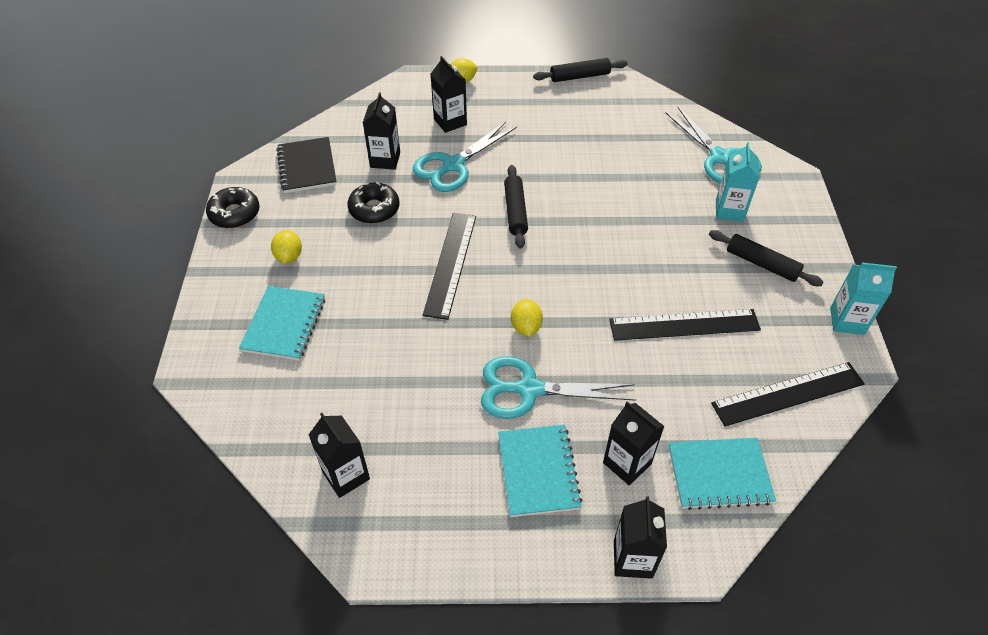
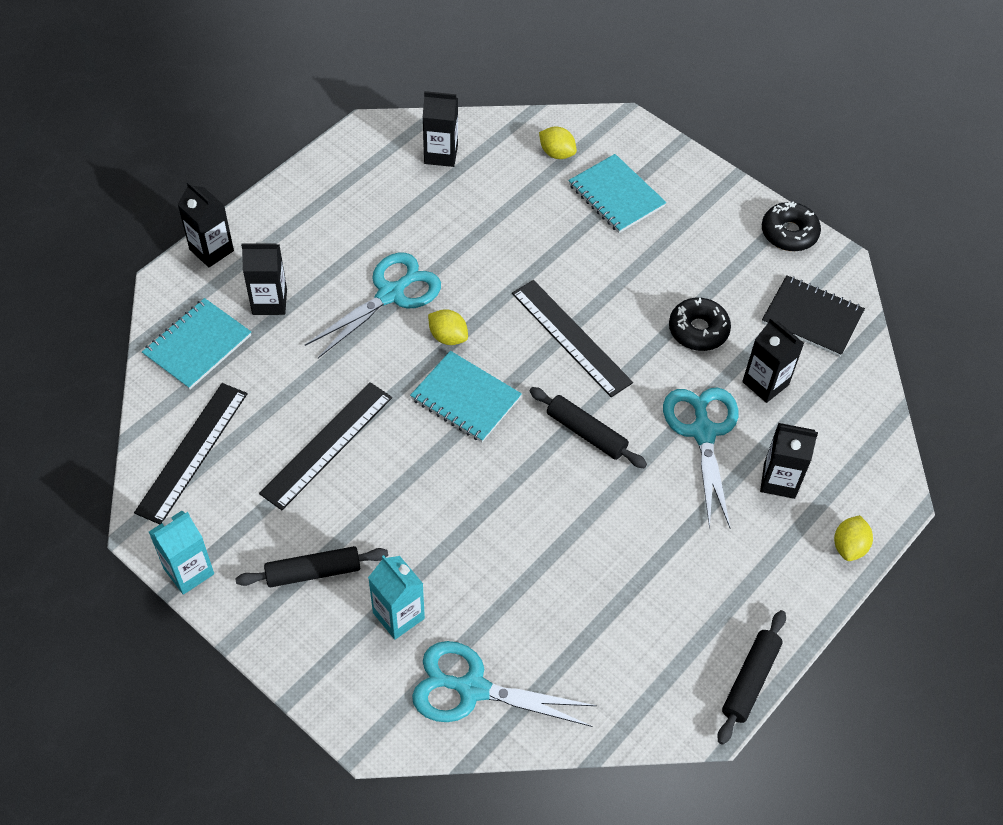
camera: 130 degrees right, 5 degrees up
(289, 256) = (693, 239): yellow lemon -> yellow lemon (557, 153)
(538, 471) = (324, 250): turquoise notebook -> turquoise notebook (465, 398)

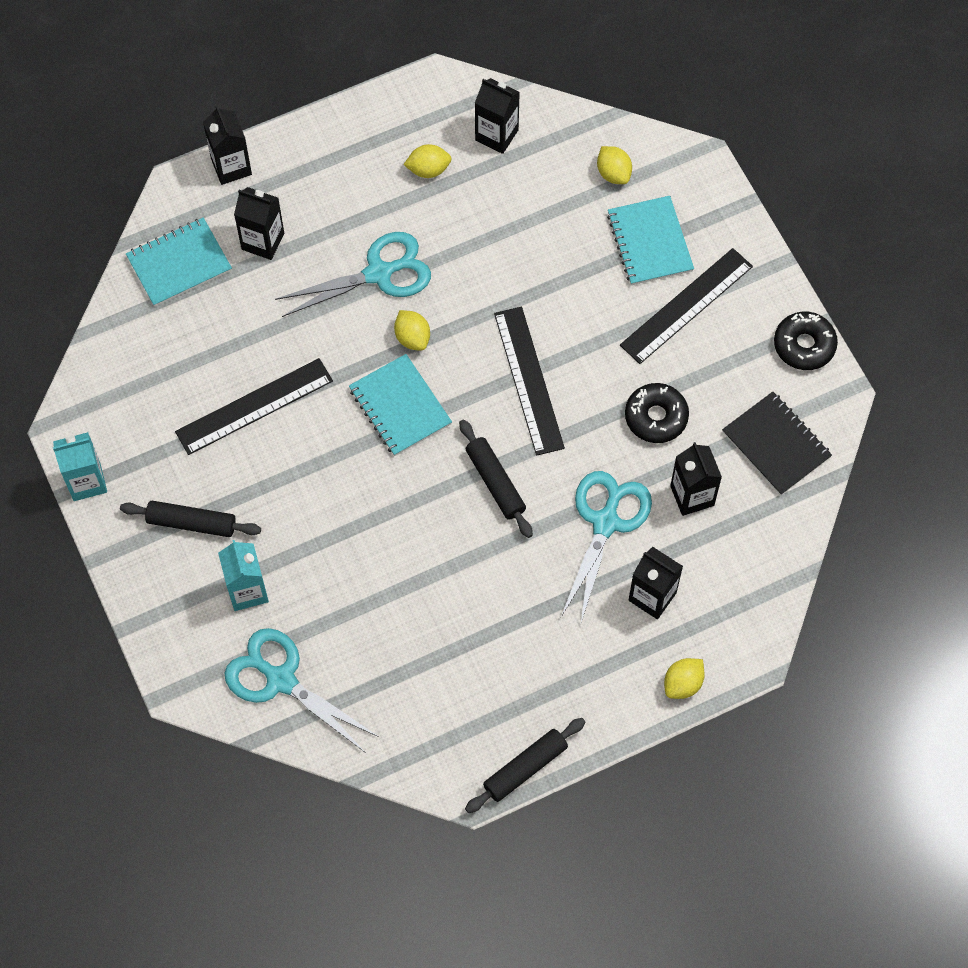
camera: 25 degrees right, 10 degrees up
(192, 452) = (133, 369): black ruler -> black ruler (686, 305)
(394, 198) = (428, 169): none -> yellow lemon

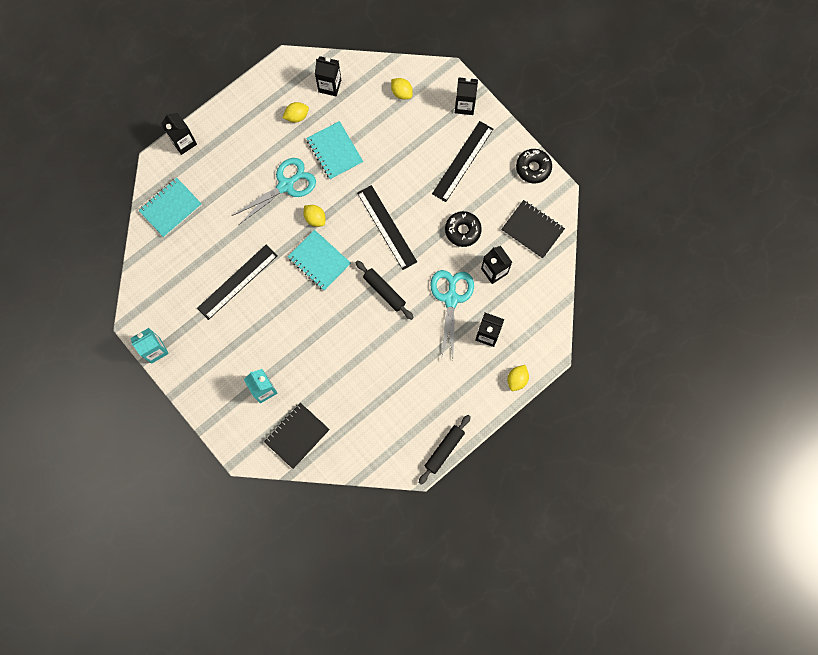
camera: 15 degrees left, 10 degrees up
(191, 523) = (221, 358): black rolling pin -> none
(263, 241) = (214, 183): black carton -> black carton (464, 105)
(281, 680) = (297, 436): turquoise scissors -> black notebook
(650, 242) = (432, 129): turquoise notebook -> turquoise notebook (335, 151)

